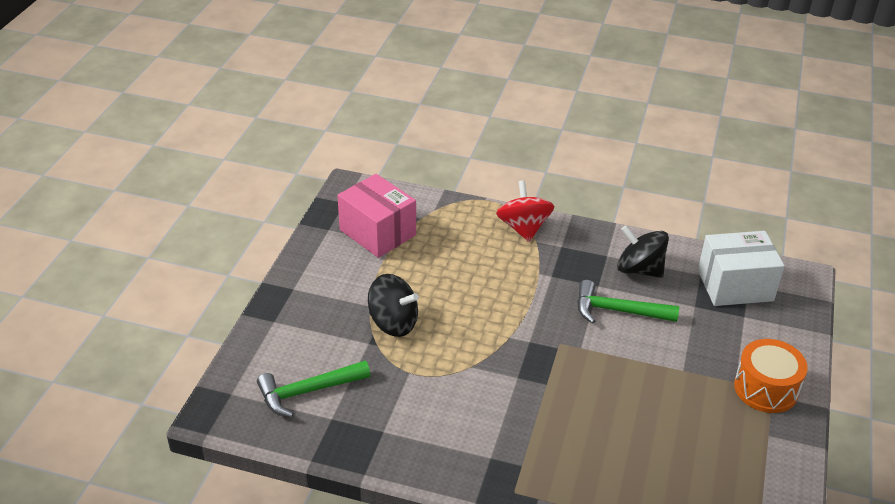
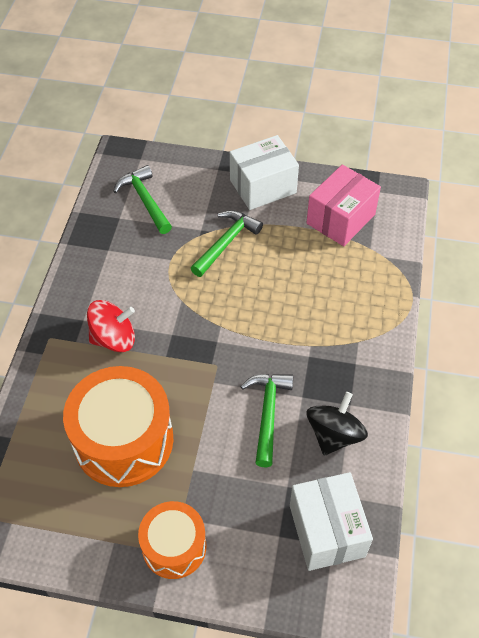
camera: 85 degrees right, 15 degrees up
(314, 285) = (263, 186): none -> white box
(393, 323) = (226, 243): black spinning top -> green hammer
(523, 228) = (376, 330): red spinning top -> red spinning top (114, 338)
(653, 423) = (123, 440): none -> orange drum

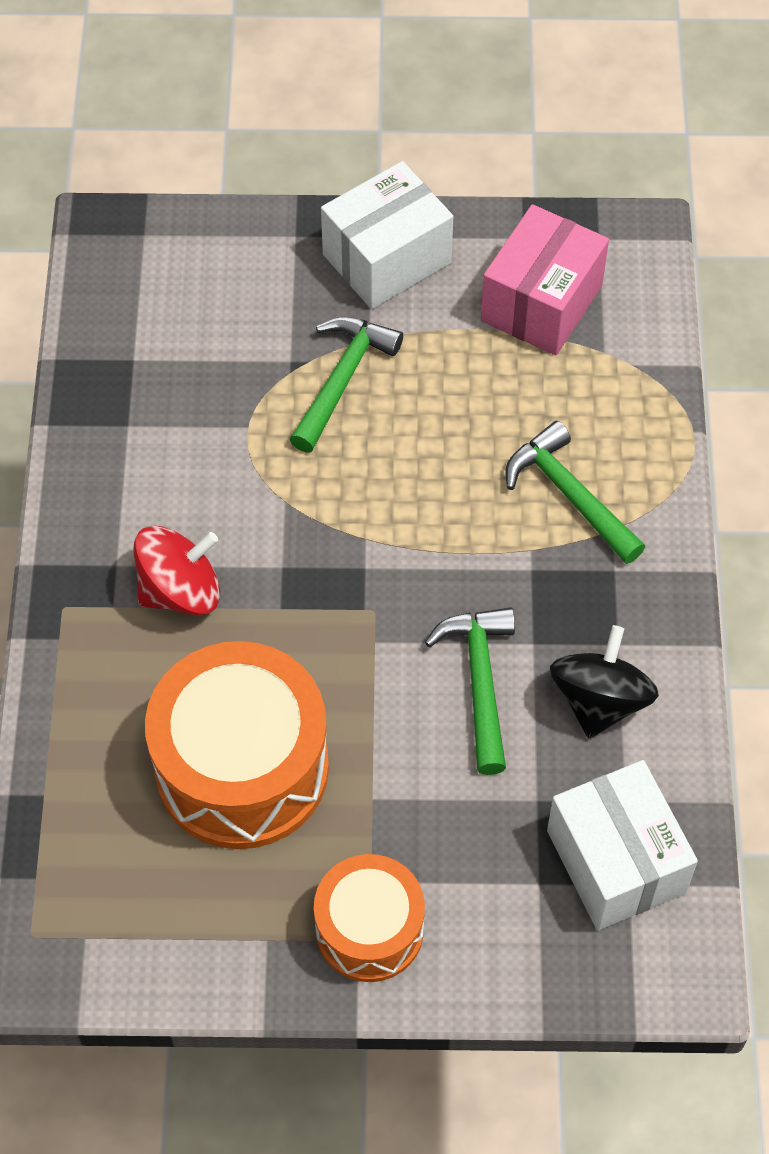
camera: 10 degrees left, 5 degrees up
(145, 200) = (173, 318): green hammer -> green hammer (570, 495)

